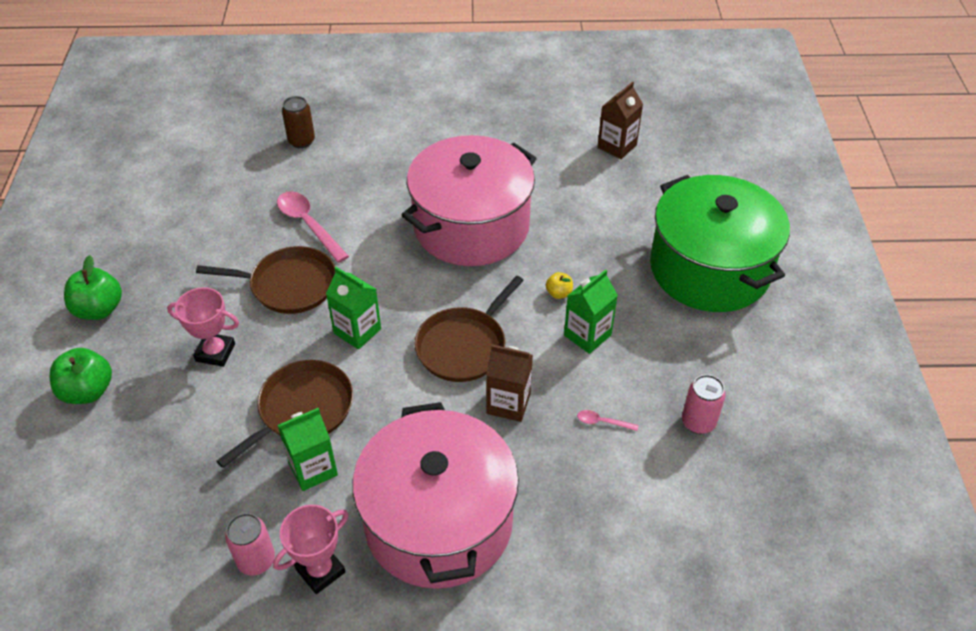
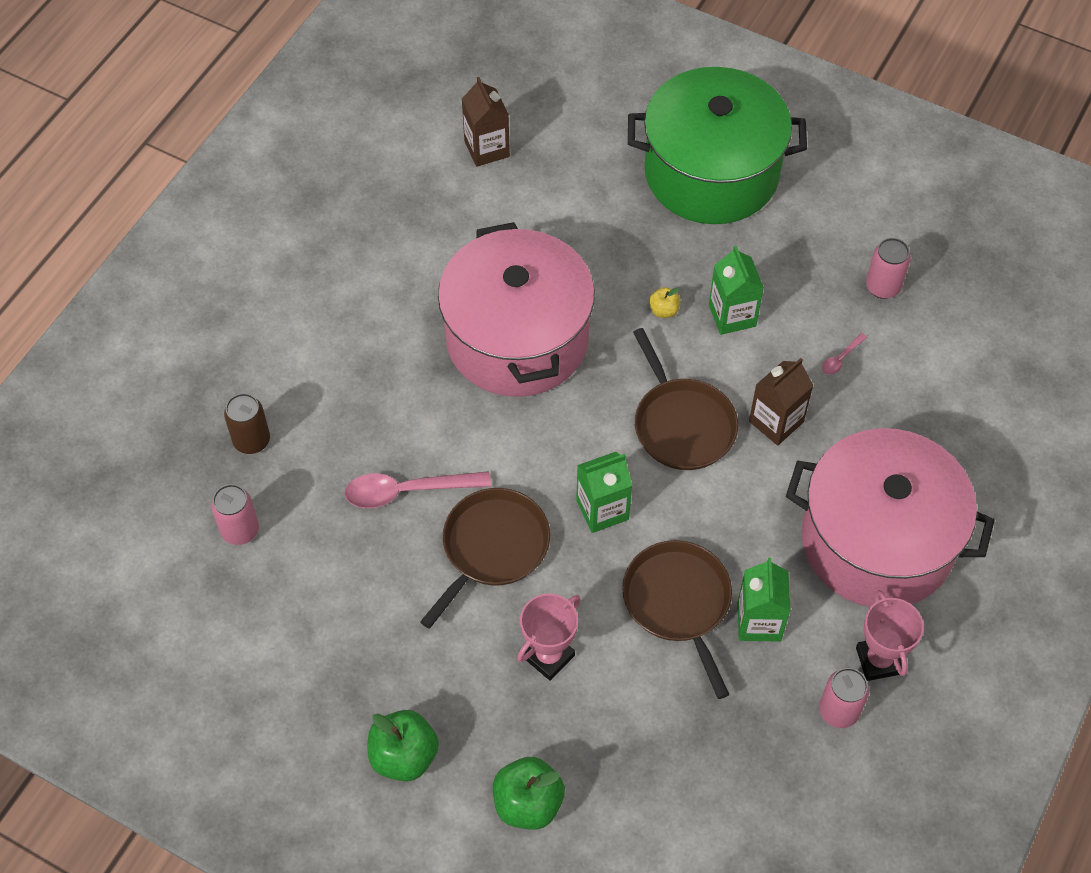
camera: 60 degrees left, 10 degrees up
(232, 164) = (240, 530): none -> pink can

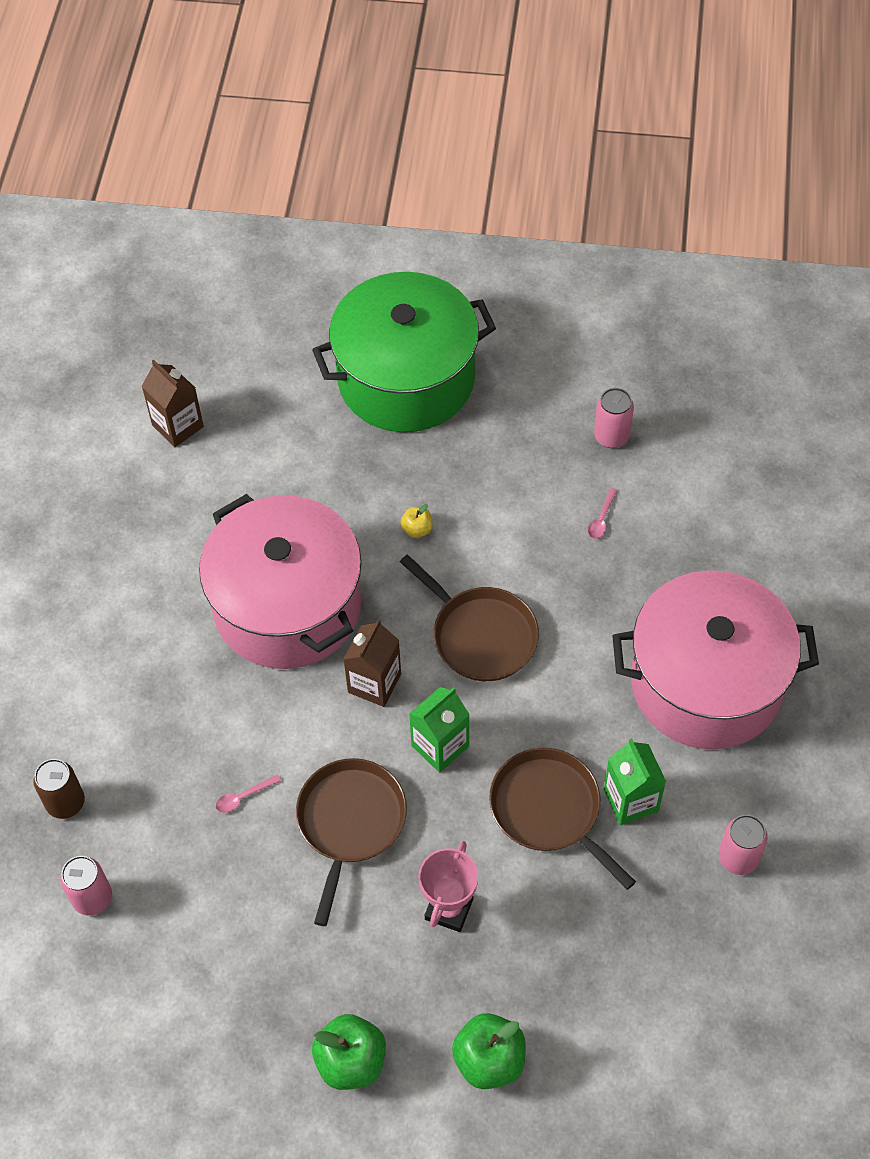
camera: 20 degrees left, 0 degrees up
(407, 491) = (243, 797): pink spoon -> pink spoon, size x0.46
(732, 315) = (483, 512): green carton -> none
(776, 422) = (567, 601): brown carton -> brown carton (374, 683)
(878, 660) = (754, 796): pink trophy -> none

